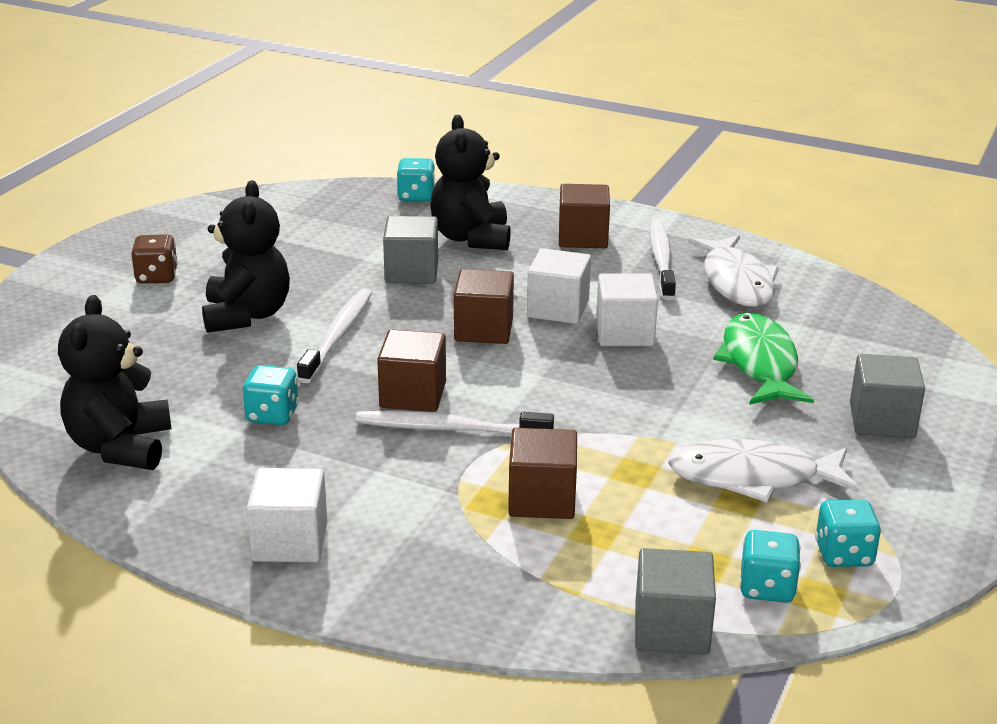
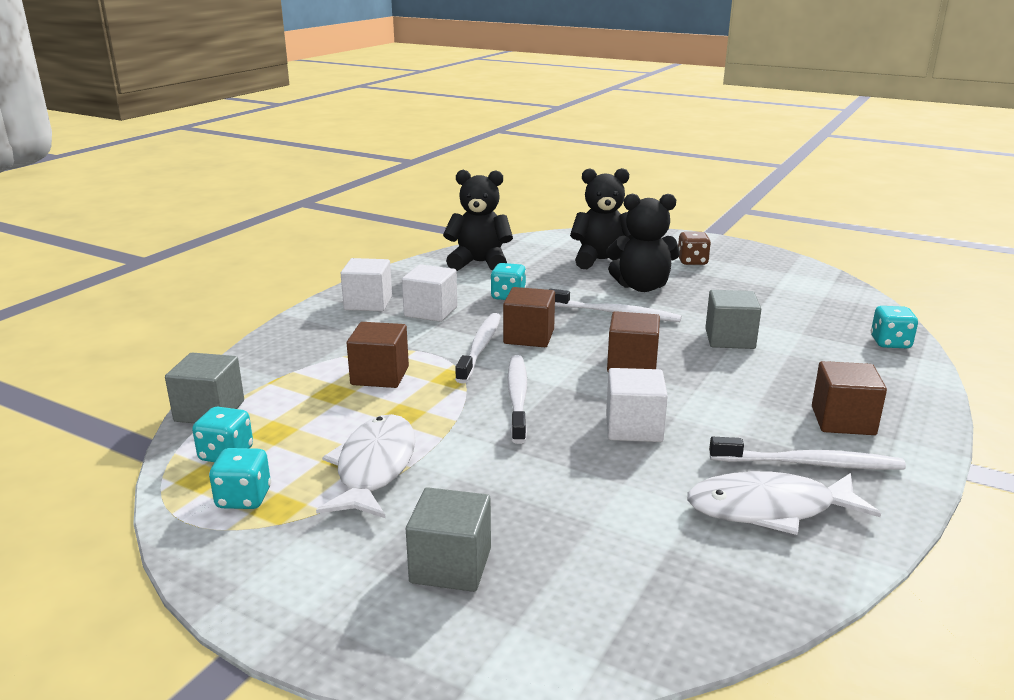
camera: 95 degrees right, 5 degrees down
(471, 238) = (811, 365): black teddy bear -> black teddy bear (602, 261)
(558, 309) = (676, 398): white cube -> white cube (431, 311)
(578, 398) = (517, 397): none -> white toothbrush
(759, 363) = (577, 499): green fish -> none

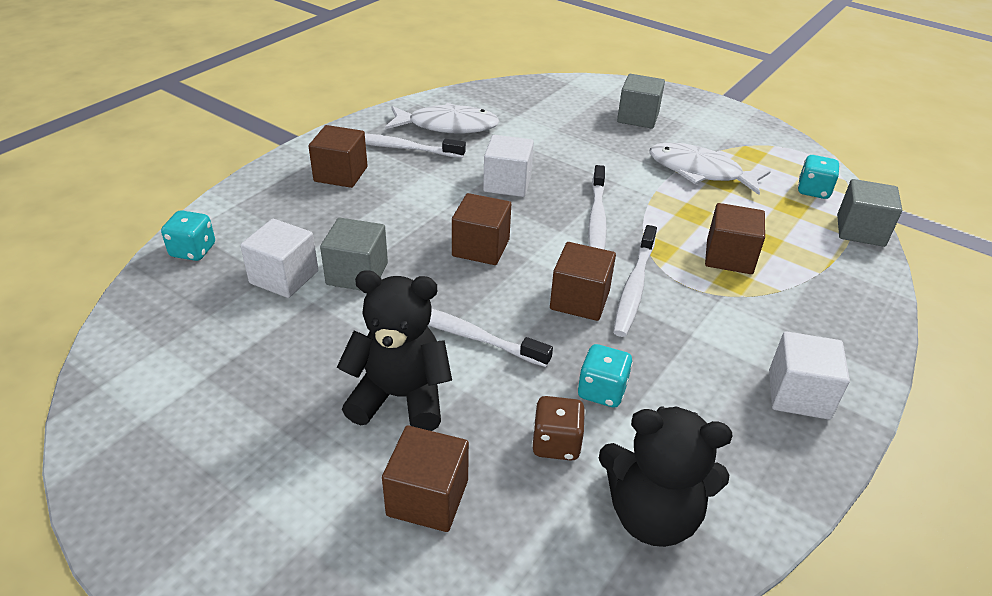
camera: 175 degrees left, 15 degrees up
(244, 498) = (776, 160): turquoise dice -> none
(374, 467) = (699, 172): white fish -> white fish turned 105 degrees clockwise
(431, 311) = (705, 363): white cube -> white cube (284, 277)
(602, 261) = (427, 497): black teddy bear -> brown cube
(692, 262) = (270, 475): brown dice -> brown dice (556, 443)

